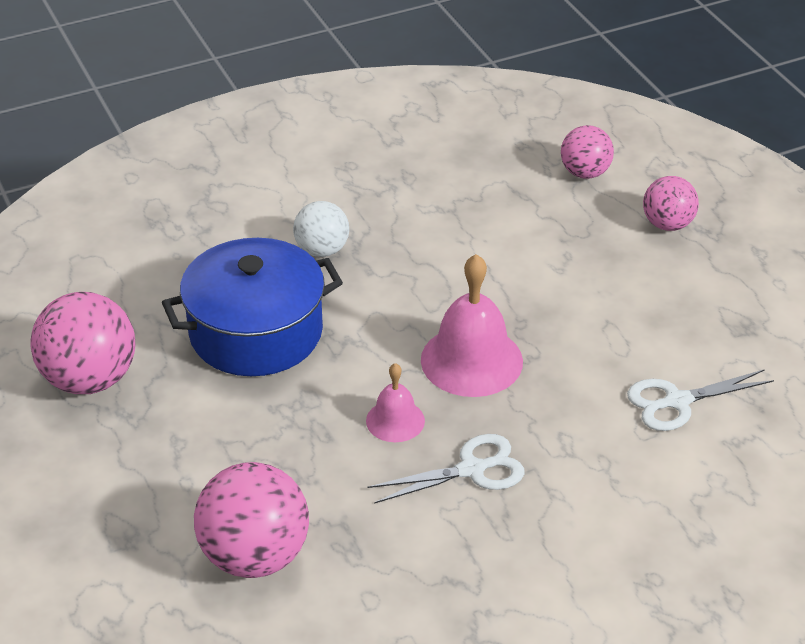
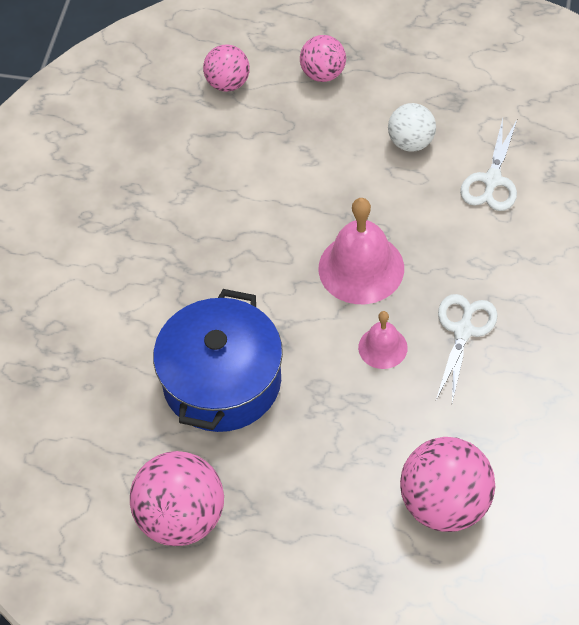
camera: 50 degrees left, 15 degrees up
(322, 250) = (167, 289): white ball -> white ball (411, 142)

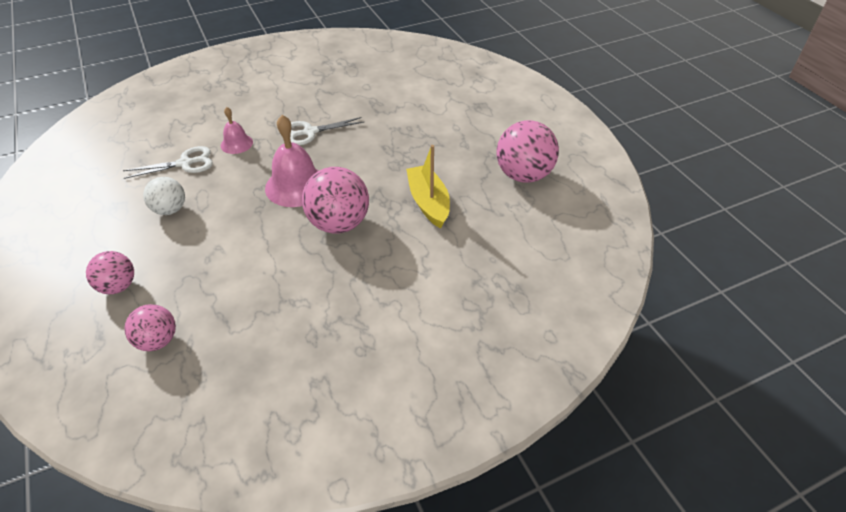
camera: 130 degrees left, 10 degrees down
(222, 381) = (428, 202): blue pot -> yellow boat
(382, 347) = (346, 154): pink bell -> pink bell (236, 144)
(445, 504) = (418, 100): pink ball -> pink ball (339, 223)

